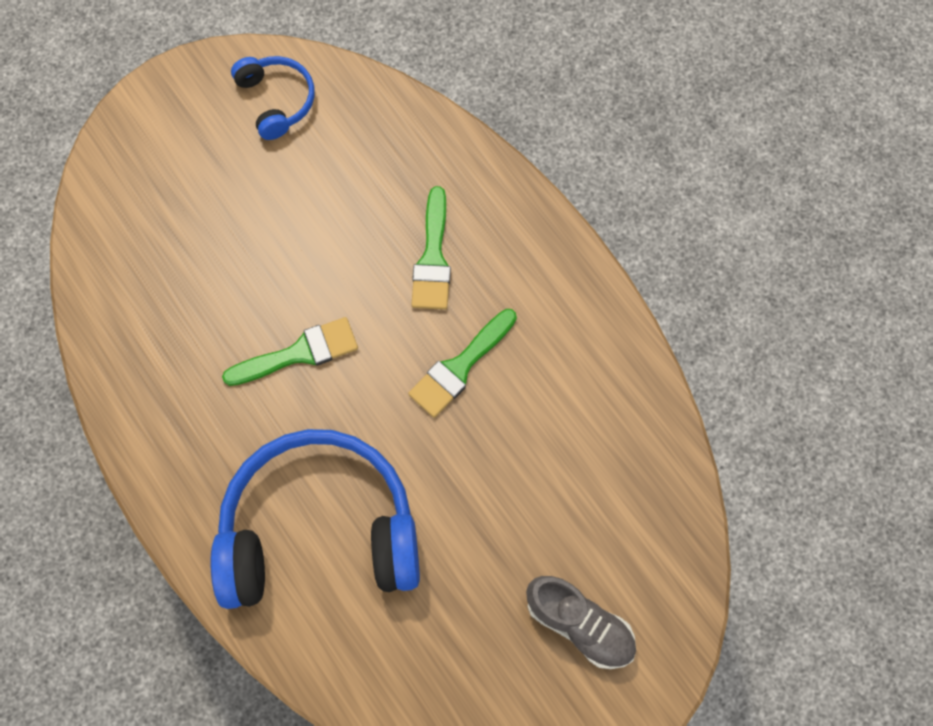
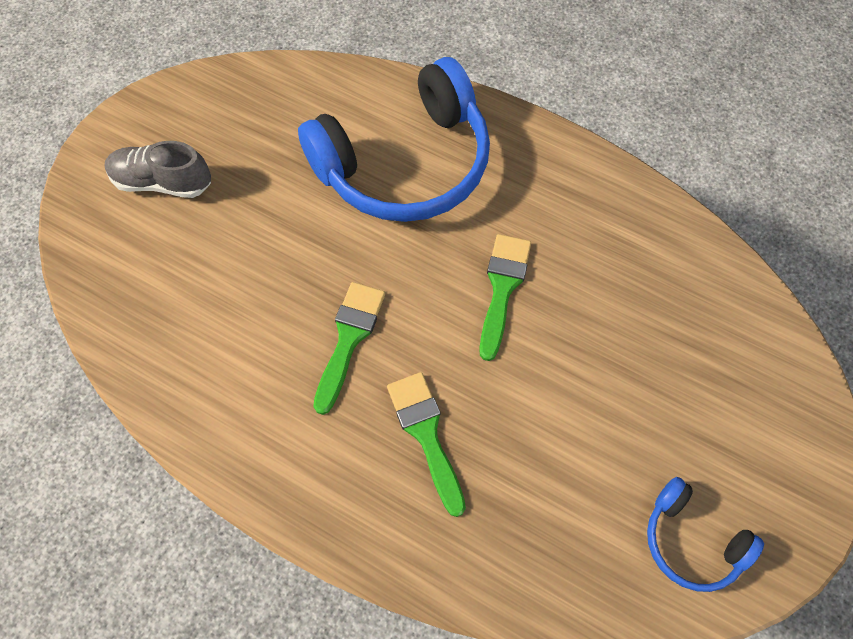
camera: 155 degrees right, 5 degrees down
(299, 353) = (502, 288): green brush -> green brush turned 150 degrees clockwise

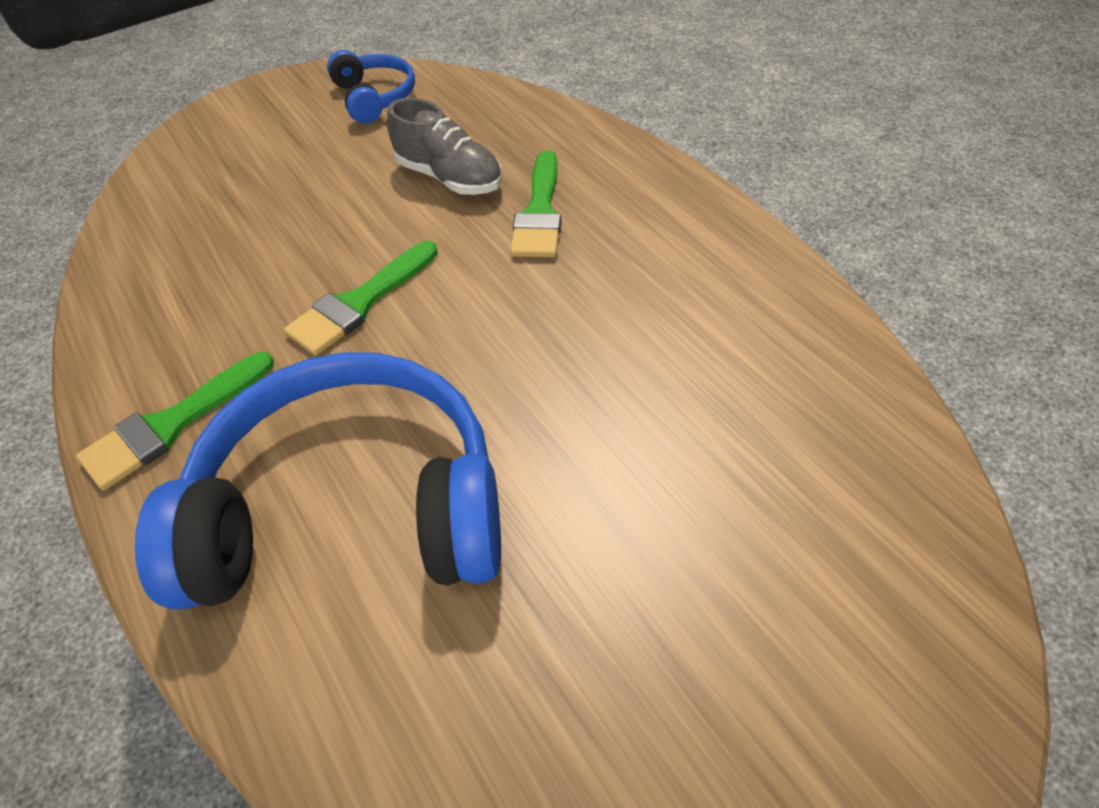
camera: 150 degrees left, 15 degrees down
(163, 182) = (780, 656): grey shoe -> grey shoe (449, 178)
(349, 338) = (572, 314): green brush -> green brush (171, 424)

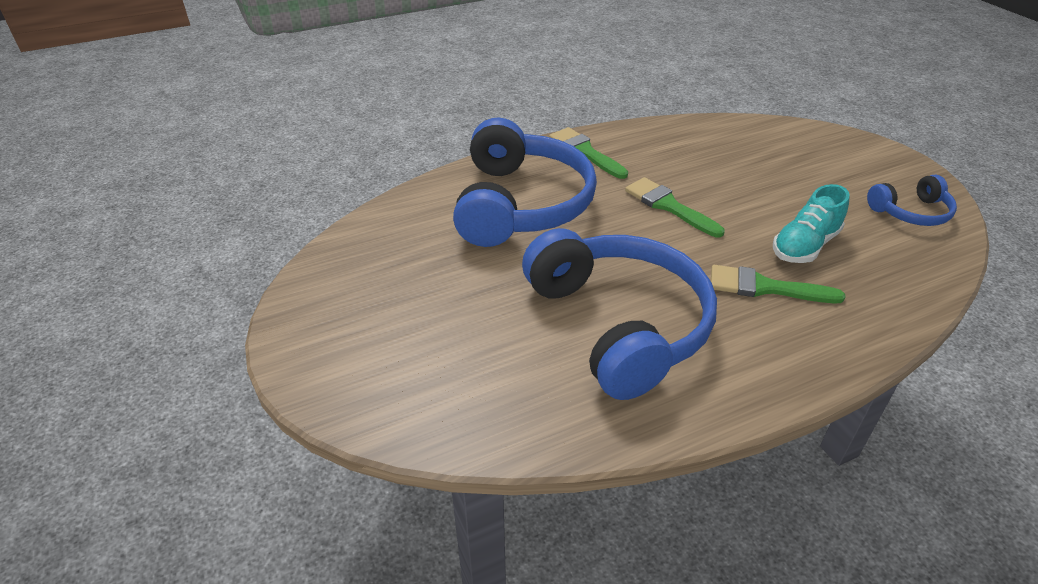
camera: 95 degrees right, 10 degrees down
(449, 178) = (805, 246): grey shoe -> turquoise shoe
(649, 344) = (619, 324): none -> blue headphones

